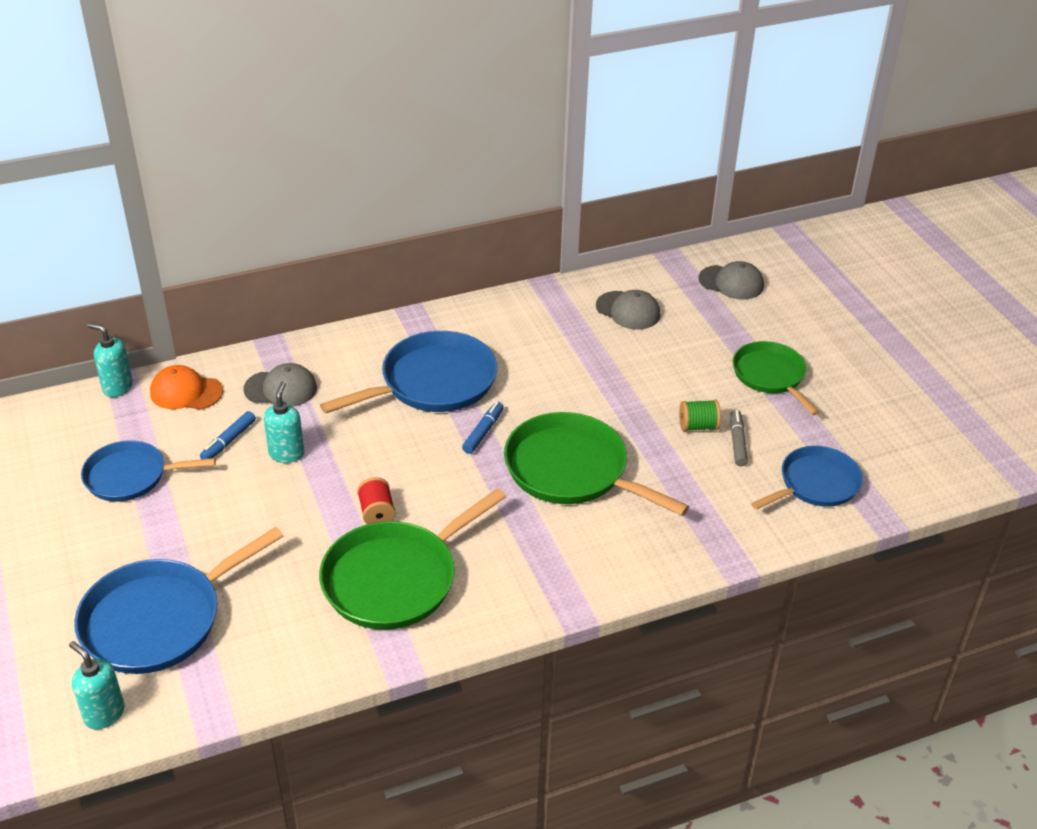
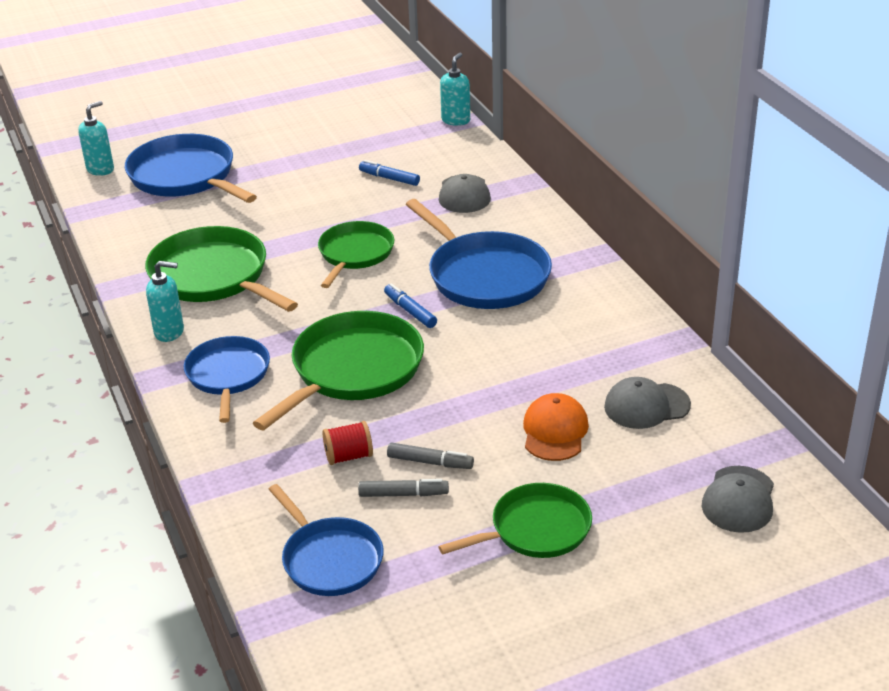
camera: 90 degrees right, 5 degrees down
(130, 476) = (344, 142): blue pan -> blue pan (228, 375)
(186, 392) = (453, 150): orange cap -> orange cap (555, 431)
(286, 453) = (374, 207): turquoise soap dispenser -> turquoise soap dispenser (169, 332)
(375, 468) = (355, 254): none -> green pan
(377, 513) = (296, 260): red spool -> red spool (349, 456)
(483, 432) = (410, 311): blue marker -> blue marker turned 150 degrees counterclockwise
(628, 310) = (646, 406): grey cap -> grey cap turned 45 degrees clockwise
(698, 426) = (430, 462): green spool -> grey marker

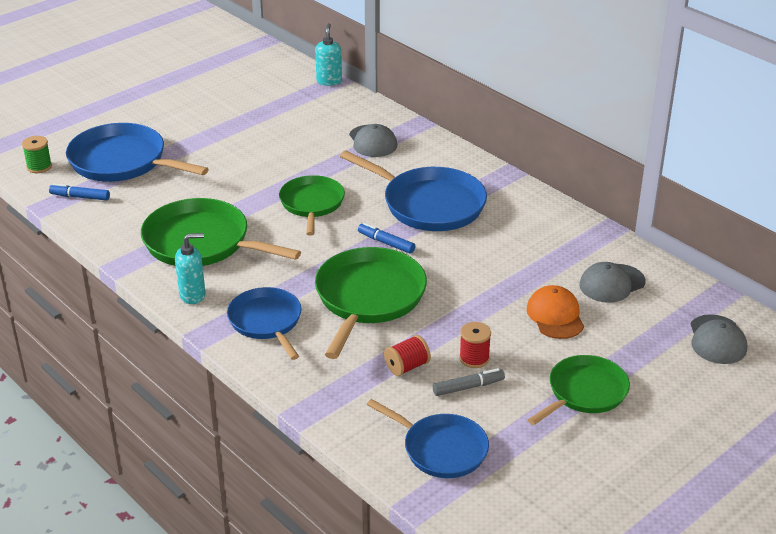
camera: 20 degrees left, 0 degrees up
(100, 169) = (39, 167): turquoise soap dispenser -> green spool
(389, 178) = (302, 137): blue marker -> blue marker (80, 197)
(430, 462) = (474, 358): grey marker -> red spool

